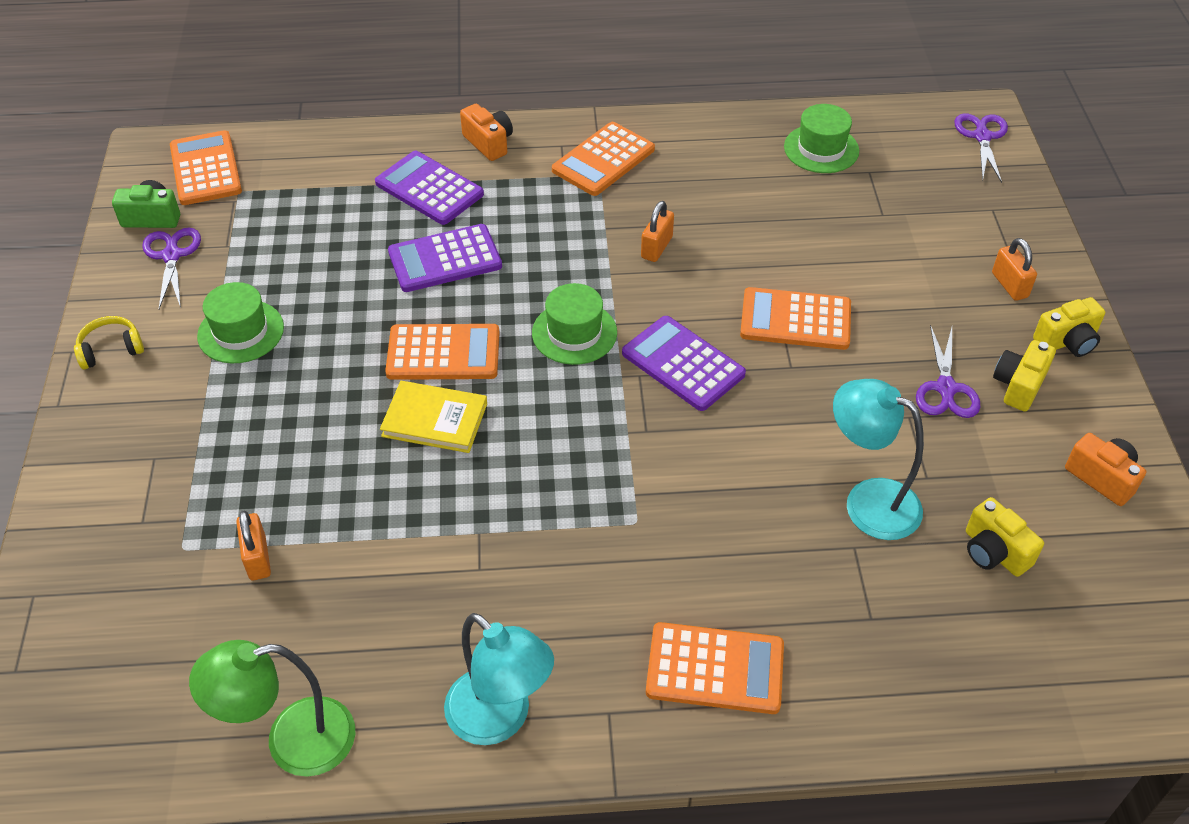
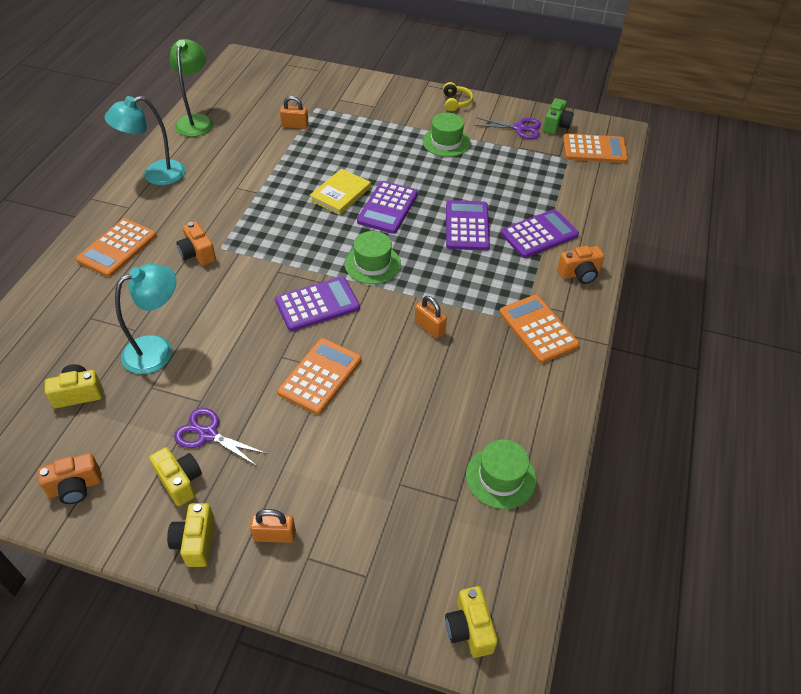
camera: 110 degrees right, 0 degrees up
(443, 353) = (388, 208): orange calculator -> purple calculator
(665, 546) = (198, 253): none -> orange camera
(982, 137) = (469, 629): purple scissors -> yellow camera

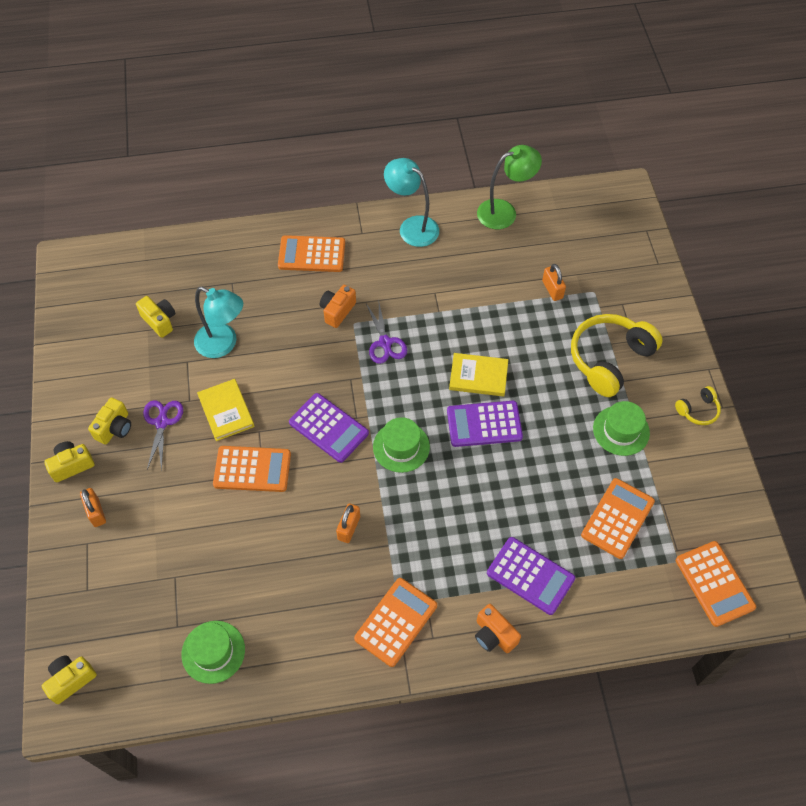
camera: 65 degrees right, 10 degrees up
(75, 487) = (85, 368): orange camera -> none
(238, 374) = (226, 411): none -> yellow book
(381, 123) = (609, 359): none -> yellow headphones
(467, 226) = (501, 504): purple calculator -> none
(517, 172) = (617, 518): none -> orange calculator
(519, 128) = (697, 491): purple scissors -> purple scissors (385, 342)
(556, 126) = (730, 527): green camera -> none

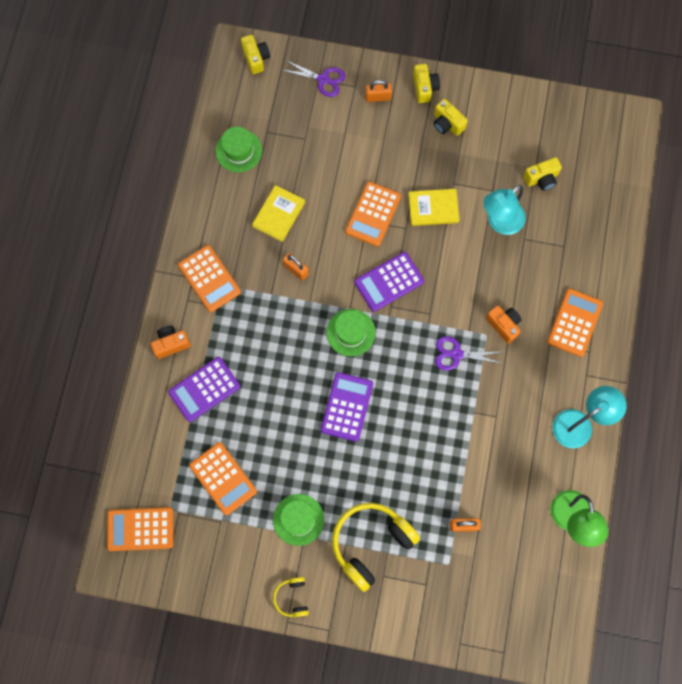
camera: 110 degrees right, 15 degrees up
(162, 422) = (440, 158): purple scissors -> purple scissors (323, 79)
(478, 376) = (394, 420): yellow book -> yellow book (279, 214)
(609, 359) = (371, 543): yellow headphones -> yellow headphones turned 105 degrees counterclockwise

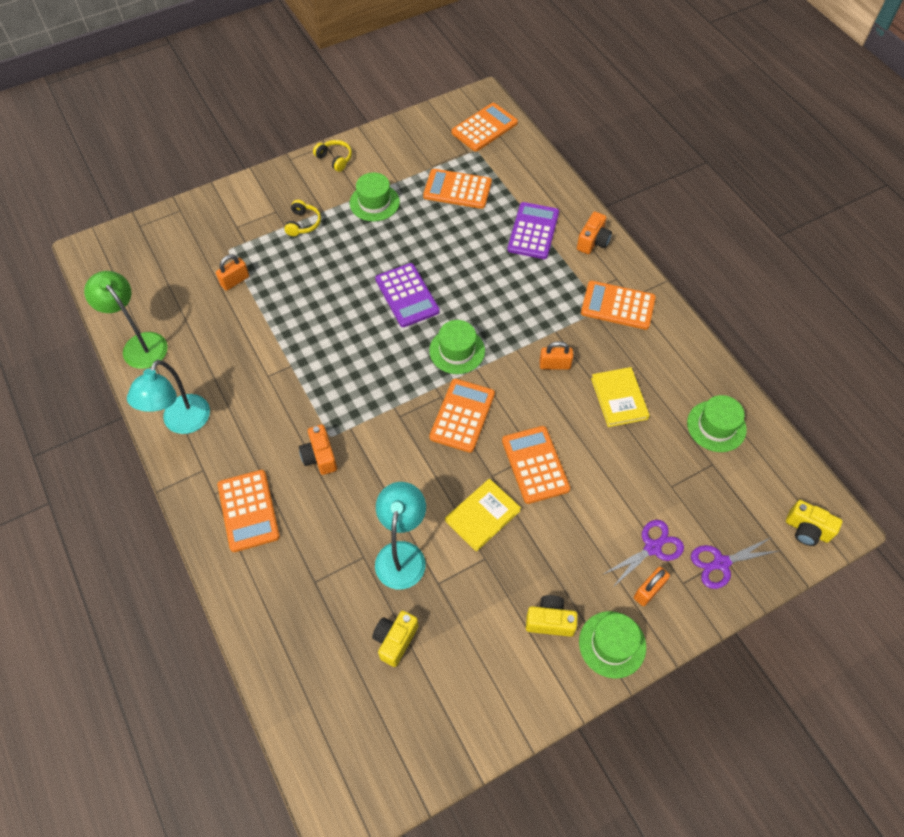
camera: 140 degrees right, 15 degrees down
(371, 543) = (303, 223): yellow headphones -> yellow headphones, size x0.47
(389, 282) = (462, 415): purple calculator -> orange calculator
(424, 88) = (612, 644): yellow camera -> green hat
(456, 354) = (345, 400): purple scissors -> purple scissors (652, 548)
(503, 325) = (320, 456): orange camera -> orange camera turned 60 degrees clockwise

